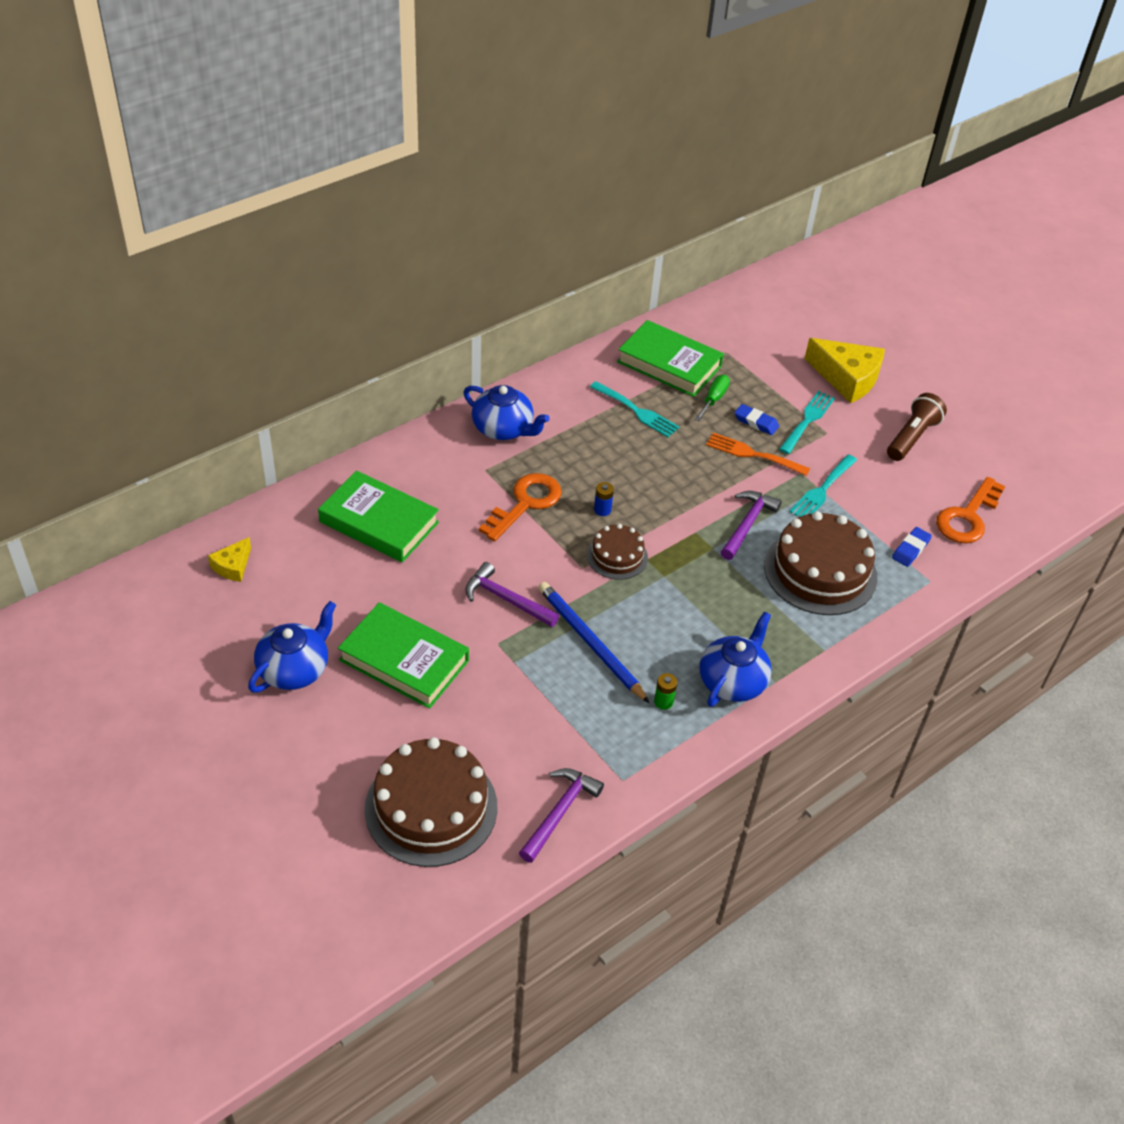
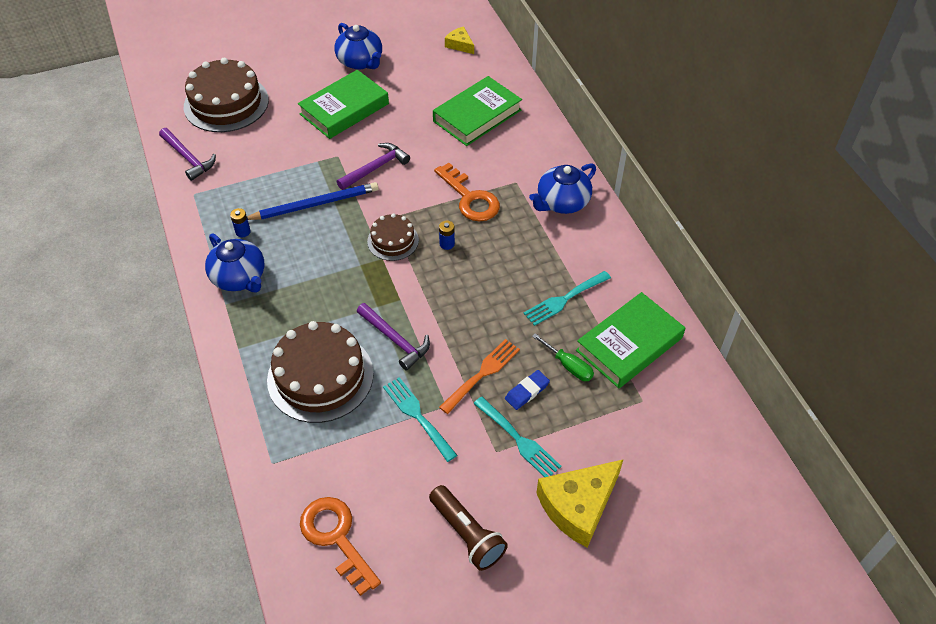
camera: 110 degrees right, 5 degrees up
(663, 702) = (243, 232): green battery -> blue battery
(910, 549) = (316, 463): blue eraser -> none

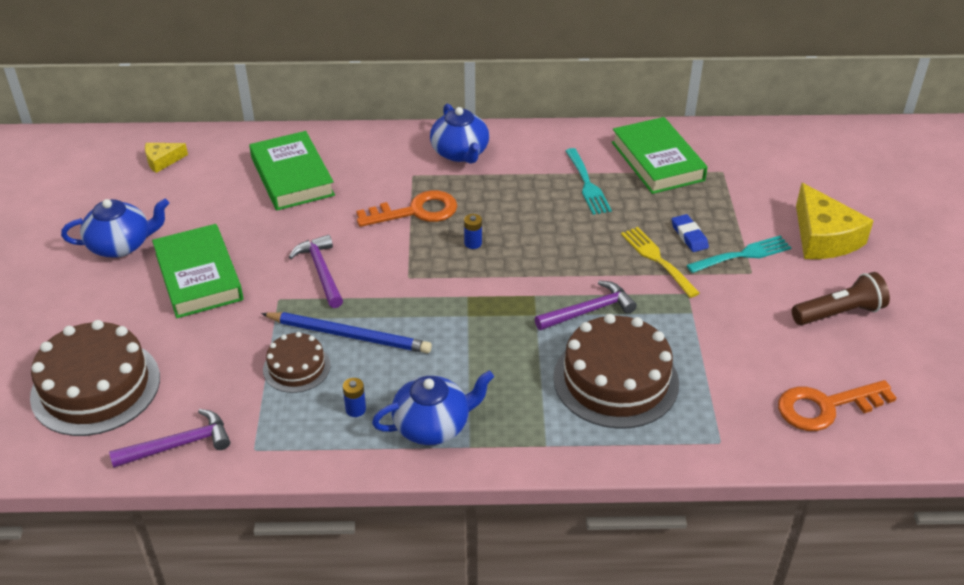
camera: 70 degrees left, 10 degrees down
(314, 204) = (348, 335): blue pencil -> blue pencil turned 105 degrees clockwise
(393, 241) = (445, 282): brown cake -> brown cake (296, 367)
(418, 416) = (694, 316): turquoise fork -> none
(482, 374) = (657, 260): orange fork -> yellow fork
(568, 366) = (668, 203): green screwdriver -> none

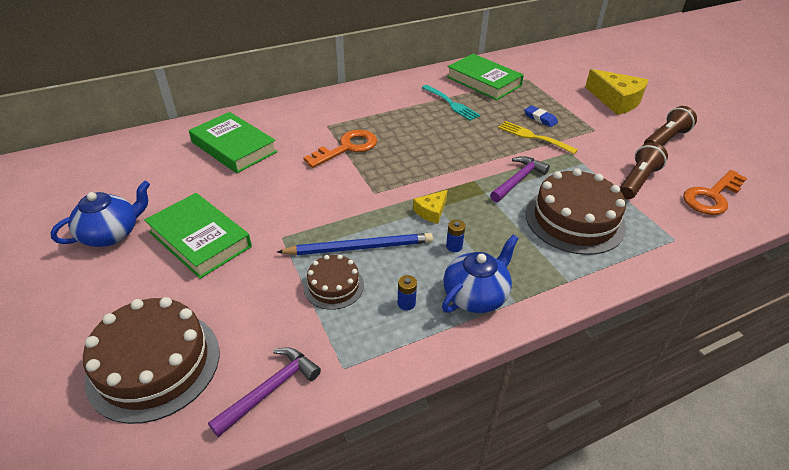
camera: 25 degrees left, 0 degrees up
(162, 161) = (114, 161): yellow cheese -> yellow cheese (431, 211)
(321, 272) = (303, 207): purple hammer -> none
(460, 153) = (351, 104): blue teapot -> none
(473, 243) = (404, 158): blue battery -> blue battery (454, 246)
(742, 255) = (581, 121): turquoise fork -> none
(743, 357) = (637, 181): none -> brown flashlight

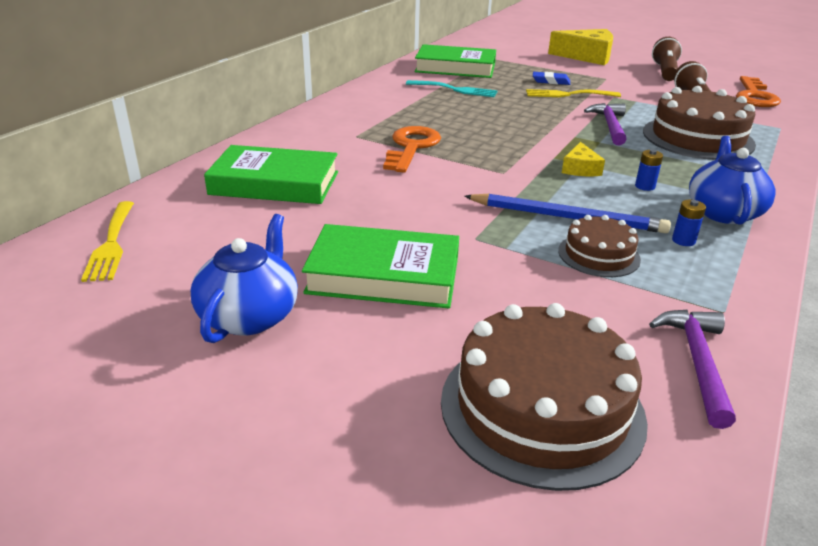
camera: 35 degrees left, 10 degrees down
(114, 158) = (111, 243): none -> yellow fork
(359, 247) = (566, 217): blue pencil -> blue pencil turned 60 degrees clockwise

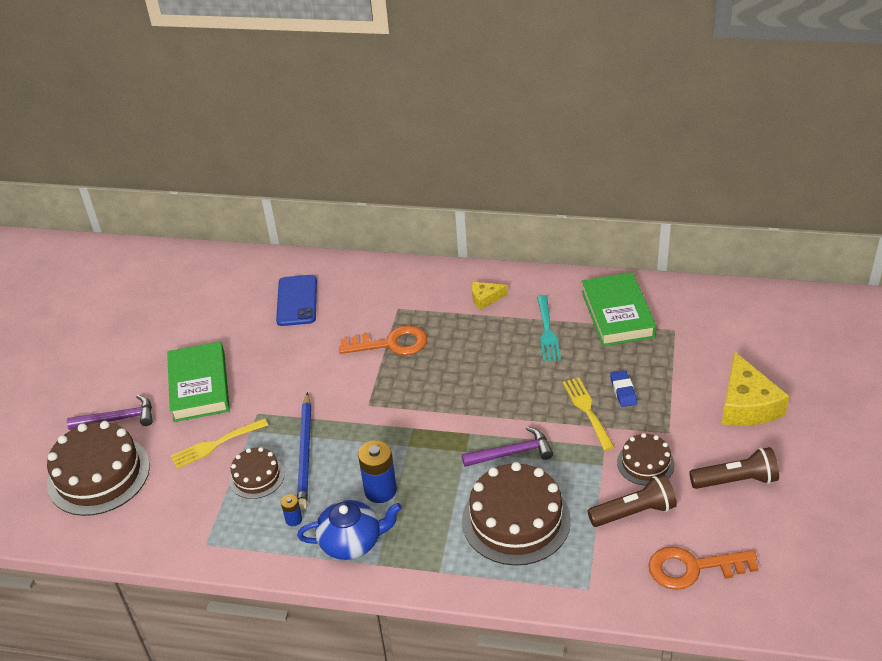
camera: 75 degrees right, 10 degrees up
(111, 243) = (198, 273): yellow fork -> yellow fork (216, 444)
(250, 316) = (146, 351): blue teapot -> none
(275, 183) = (297, 301): green book -> blue phone
(580, 169) = (397, 447): yellow cheese -> yellow cheese (485, 298)
(638, 89) = (645, 463): none -> brown cake
(645, 186) = (380, 490): blue battery -> blue battery, size x1.95
(697, 362) = (149, 532): purple hammer -> purple hammer (118, 419)

